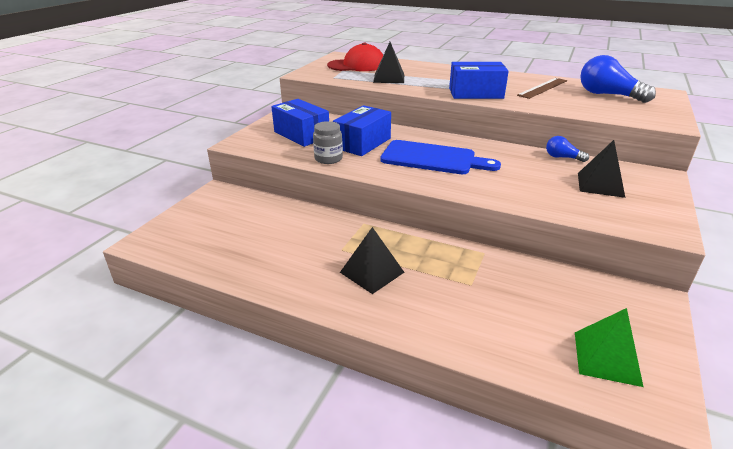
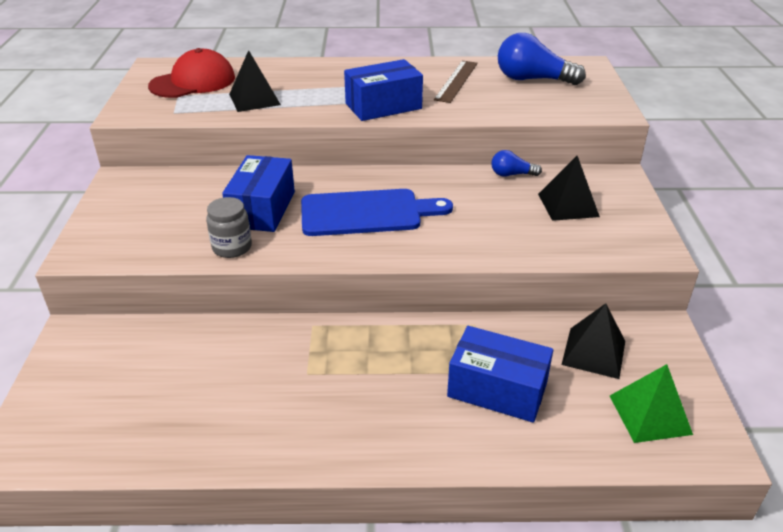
camera: 25 degrees left, 5 degrees up
(301, 135) = (167, 214): blue box -> blue box (497, 389)
(372, 272) = (363, 394): black pyramid -> black pyramid (594, 352)

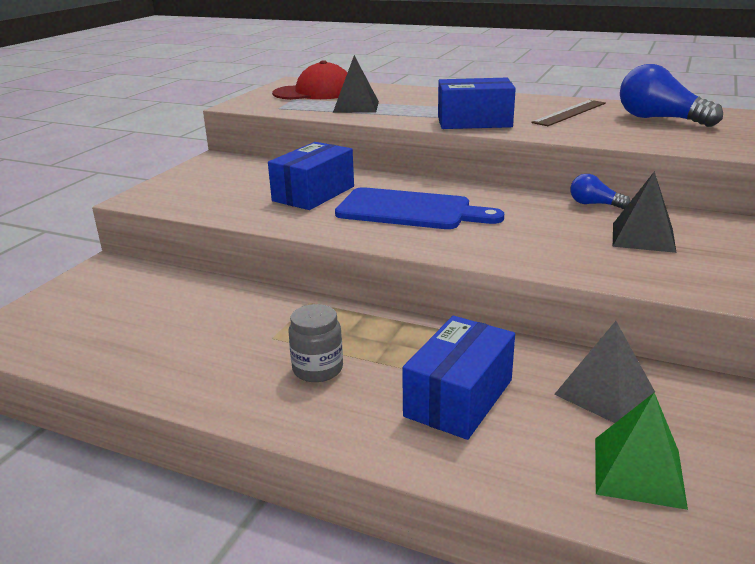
camera: 25 degrees right, 10 degrees down
(232, 247) = (262, 214): grey jar -> grey jar (317, 369)
(497, 389) = (459, 398): blue box -> blue box turned 75 degrees clockwise
(594, 352) = (604, 393): black pyramid -> grey pyramid

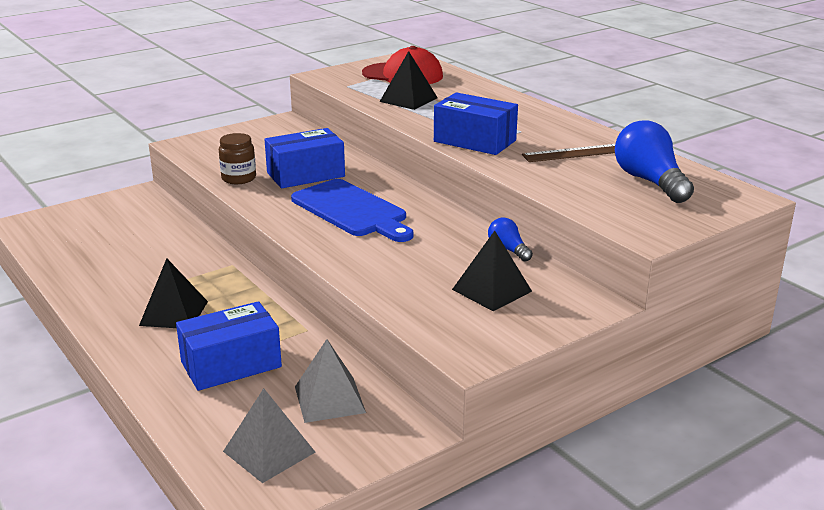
camera: 30 degrees right, 0 degrees up
(250, 212) = (239, 178): none -> brown jar
(317, 369) = (174, 313): grey jar -> black pyramid
(638, 471) = (269, 451): green pyramid -> grey pyramid

